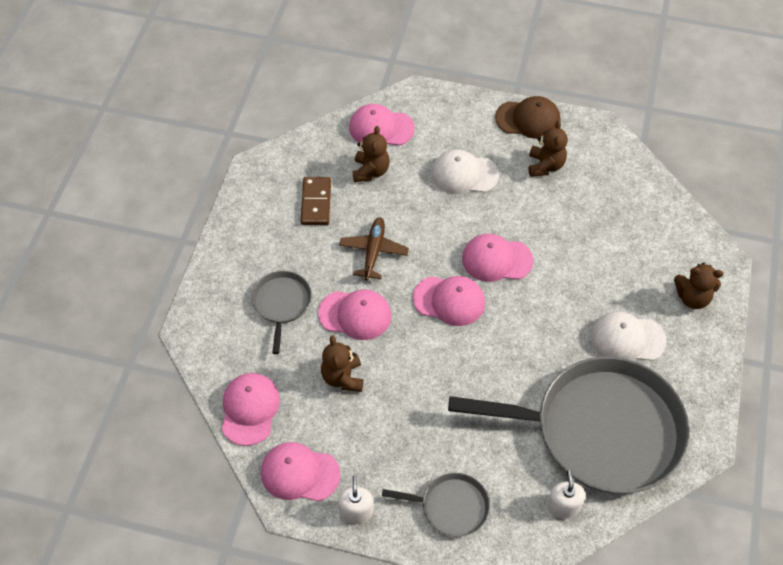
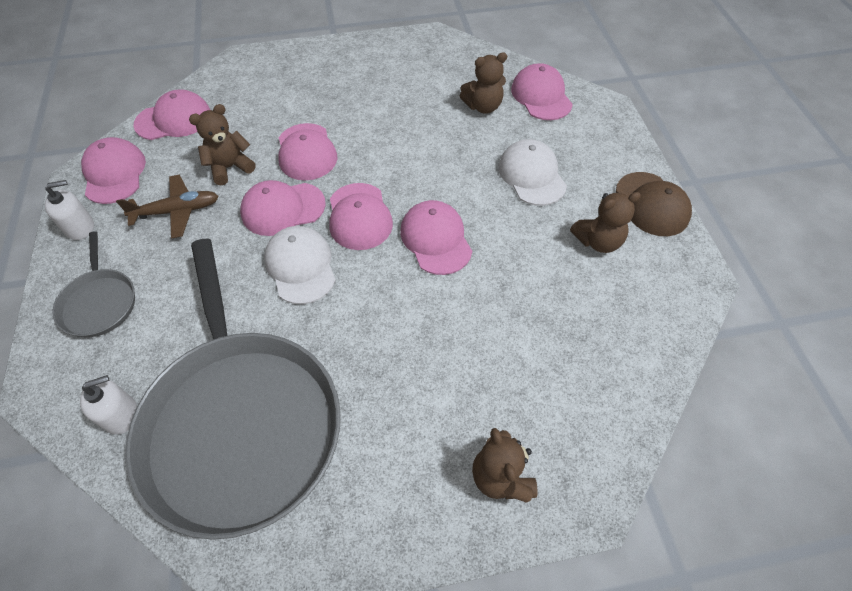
camera: 65 degrees right, 0 degrees up
(281, 304) = (295, 101): grey pan -> none
(316, 202) = (420, 84): brown domino -> none
(373, 251) = (388, 140): brown plane -> brown plane (177, 211)
(413, 351) = (283, 209): none -> pink cap
(627, 339) = (392, 412): white cap -> white cap (300, 266)

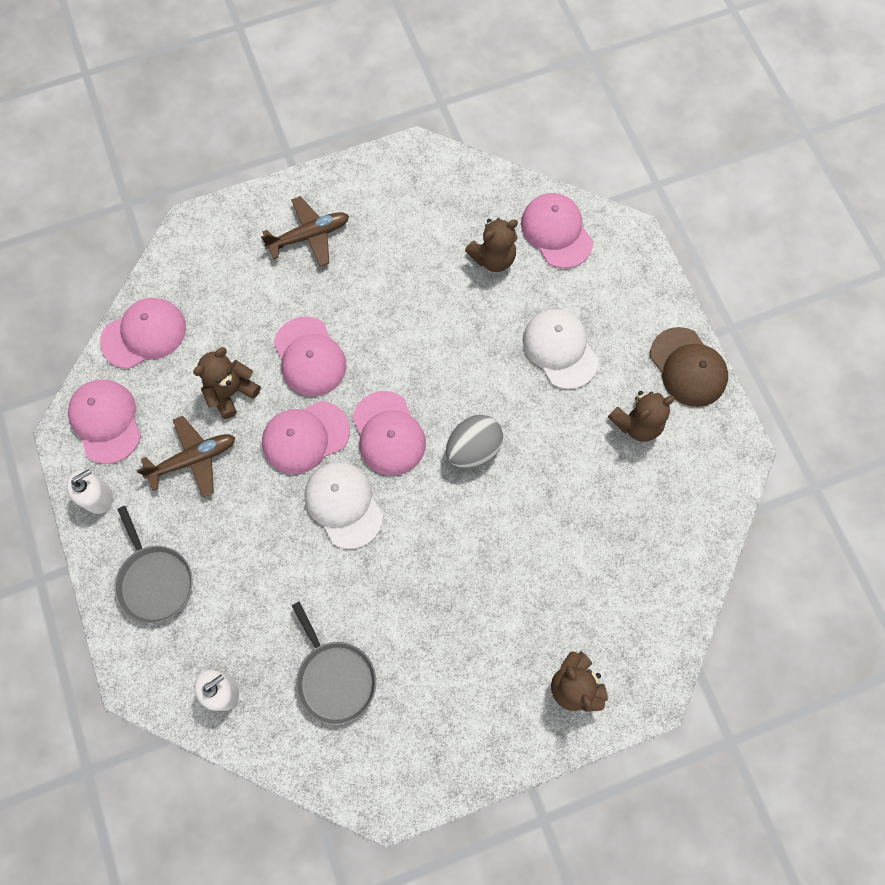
camera: 10 degrees left, 15 degrees up
(241, 422) = (334, 678): grey pan -> grey pan, size x0.44
(333, 75) = (309, 236): none -> brown plane
(436, 239) = (473, 449): pink cap -> grey egg

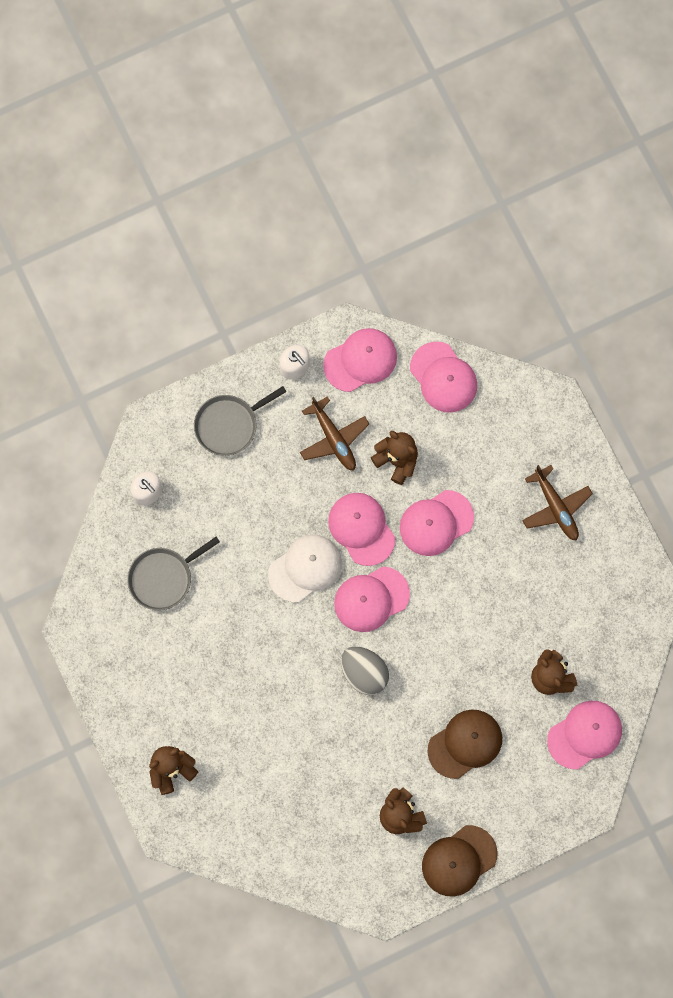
camera: 85 degrees right, 5 degrees up
(560, 349) = (465, 744): white cap -> brown cap

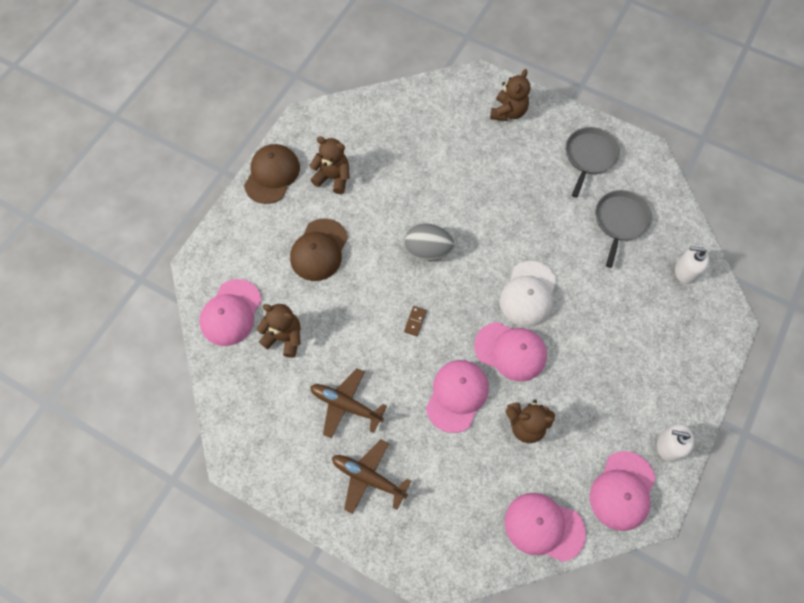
camera: 145 degrees right, 10 degrees down
(229, 425) = (674, 361): grey pan -> grey pan (589, 157)
(334, 438) = (588, 407): brown plane -> brown plane (346, 405)
(371, 599) = (462, 304): pink cap -> none
(425, 612) = (415, 321): none -> brown domino

